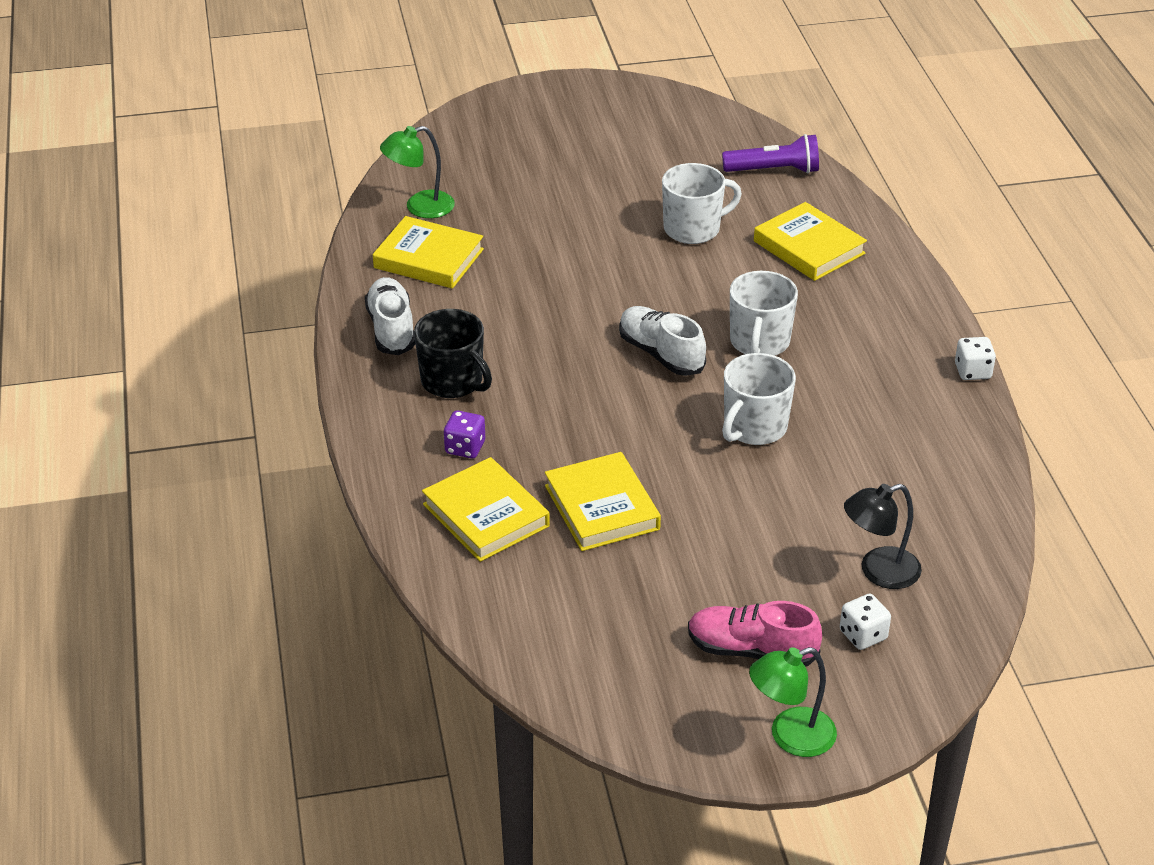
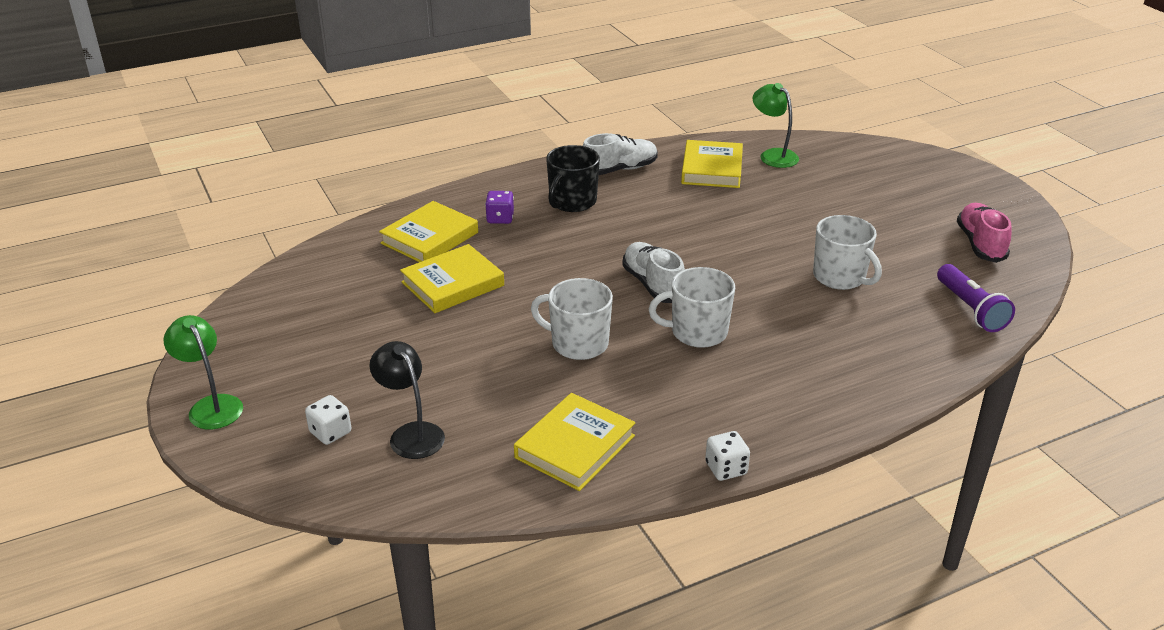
camera: 75 degrees right, 5 degrees down
(661, 354) = (653, 284): white shoe -> white shoe turned 60 degrees counterclockwise
(751, 651) = (305, 375): pink shoe -> pink shoe (980, 244)
(809, 247) = (860, 343): yellow book -> yellow book (575, 447)

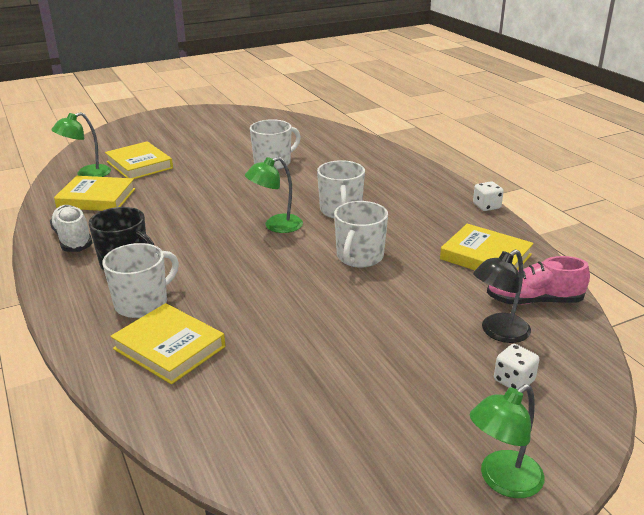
camera: 90 degrees left, 5 degrees down
(452, 284) = (264, 326): yellow book -> yellow book (139, 165)
(500, 218) = (142, 303): purple dice -> white mug
(653, 284) = (276, 226): white shoe -> green lamp
(970, 309) = (312, 132): purple flashlight -> none
(980, 244) = (240, 124): pink shoe -> pink shoe (534, 301)

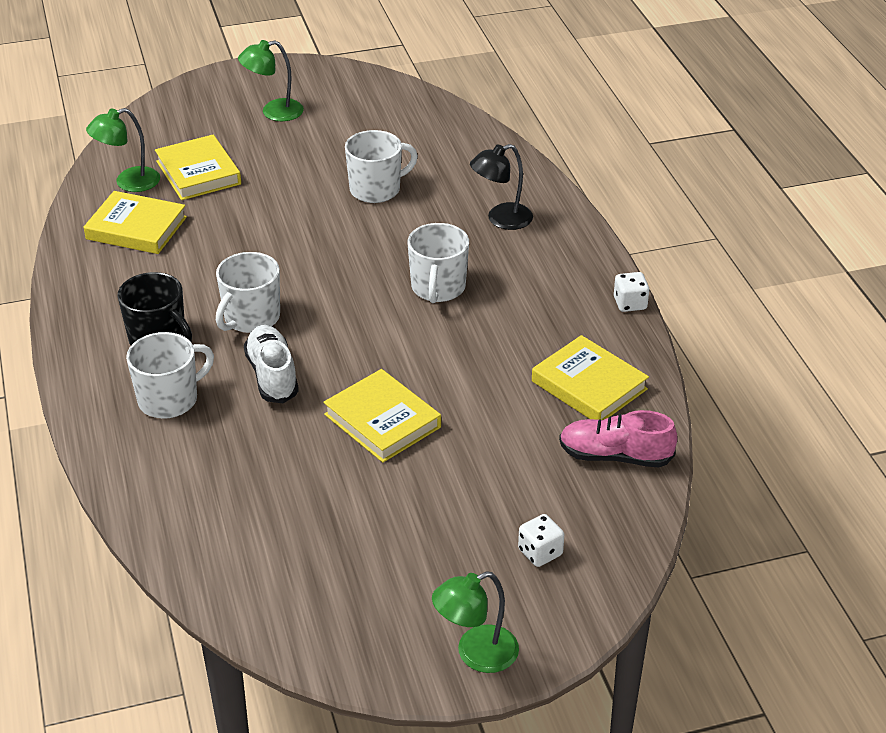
camera: 10 degrees right, 10 degrees up
(73, 239) = (101, 294): white shoe -> white shoe (272, 375)
(169, 348) = (189, 461): yellow book -> yellow book (382, 421)
(276, 226) = (349, 303): green lamp -> green lamp (273, 112)
(359, 257) = (435, 365): white mug -> white mug (251, 318)
(498, 332) = (552, 492): black lamp -> black lamp (501, 219)

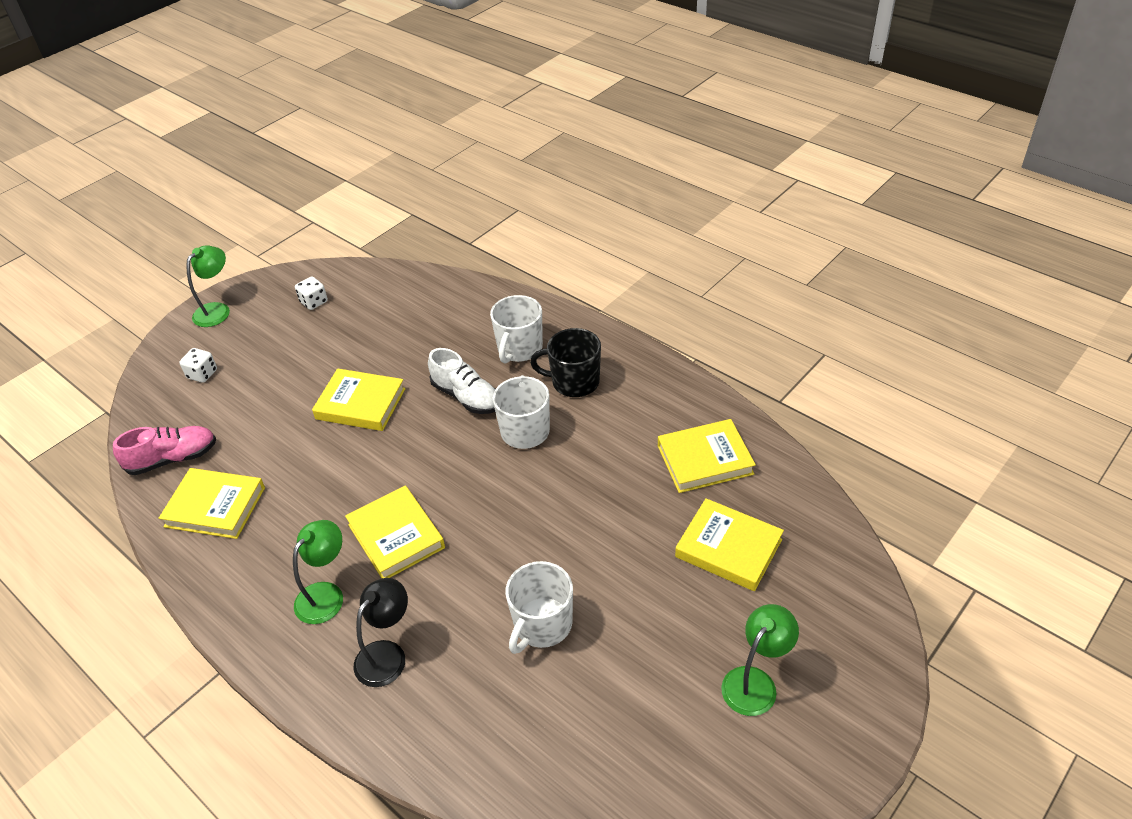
camera: 150 degrees right, 5 degrees up
(128, 182) = (773, 501): green lamp -> green lamp (326, 594)
(438, 288) = (396, 536): white mug -> yellow book
(630, 303) = (208, 611): white dice -> white dice (314, 302)

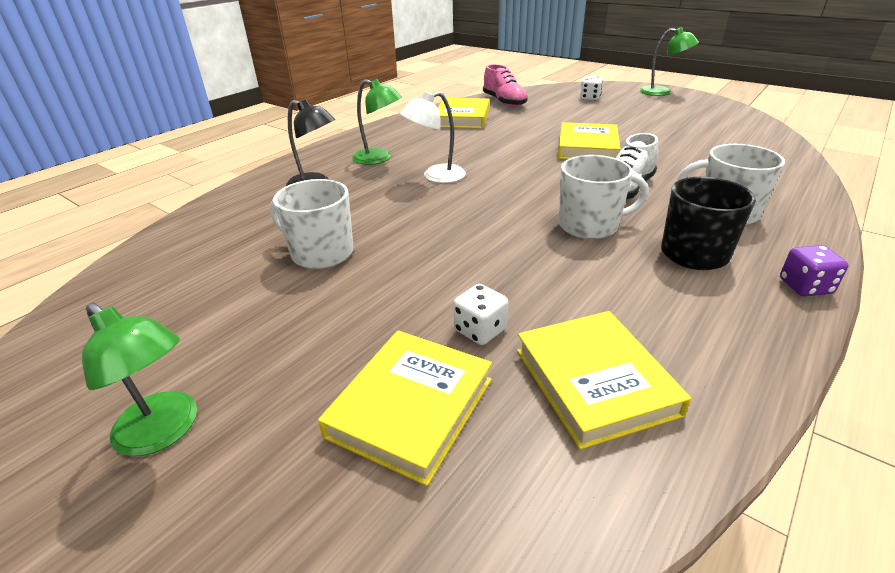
camera: 85 degrees right, 10 degrees down
(314, 302) = (703, 117): white dice -> white dice (480, 330)
(396, 536) = (436, 176): yellow book -> white lamp
(619, 344) = (805, 286): none -> purple dice

